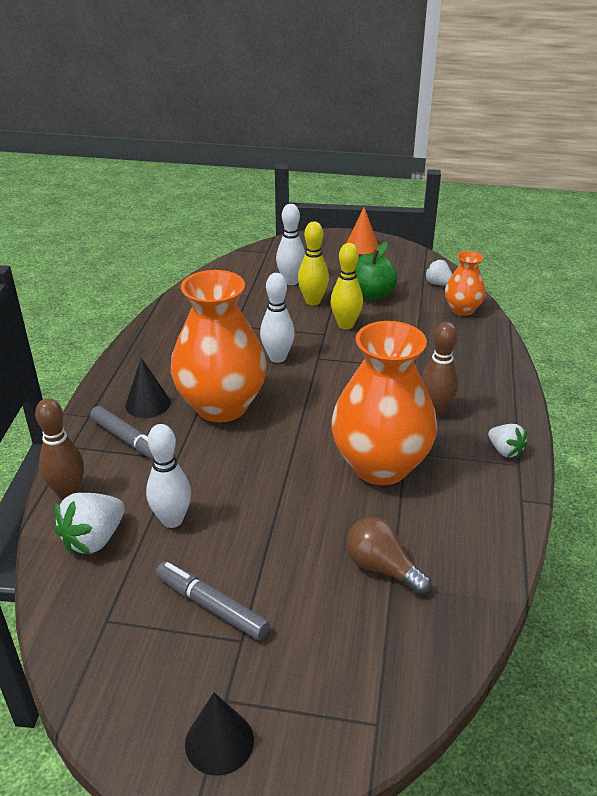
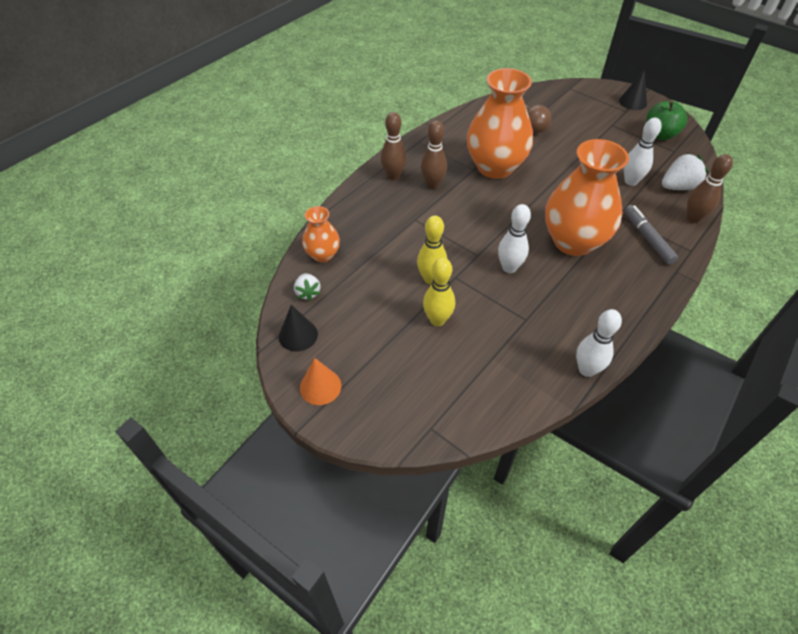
camera: 150 degrees left, 15 degrees up
(147, 404) = (628, 264): black cone -> black cone (298, 335)
(211, 606) = (621, 139): grey marker -> none
(291, 281) = (438, 359): white bowling pin -> white bowling pin (586, 369)
(371, 295) = (379, 304): green apple -> green apple (659, 135)
(491, 404) = (393, 176): none -> brown bowling pin
(505, 451) = (418, 149): white strawberry -> none

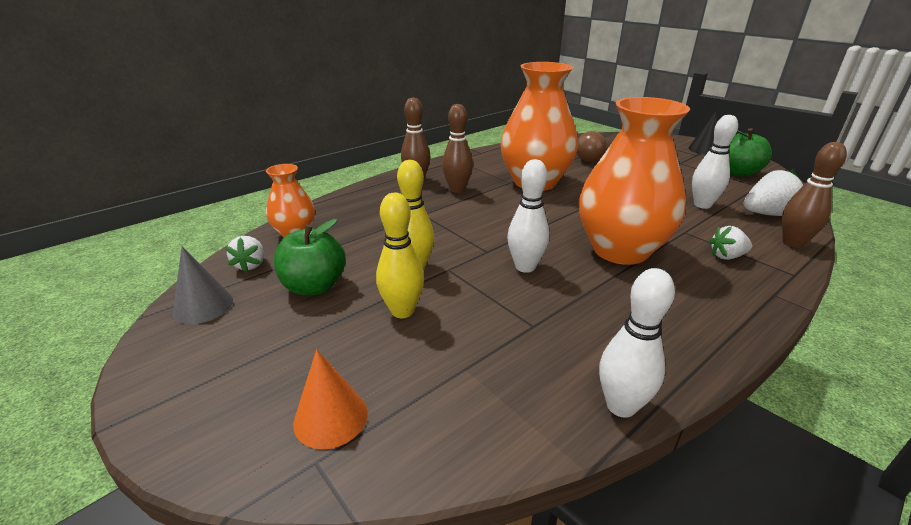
camera: 10 degrees right, 20 degrees down
(298, 335) = (203, 306): black cone -> grey cone
(320, 386) = (183, 371): orange cone -> orange cone (331, 417)
(366, 307) = (314, 286): none -> green apple
(647, 238) = (726, 256): grey marker -> white strawberry

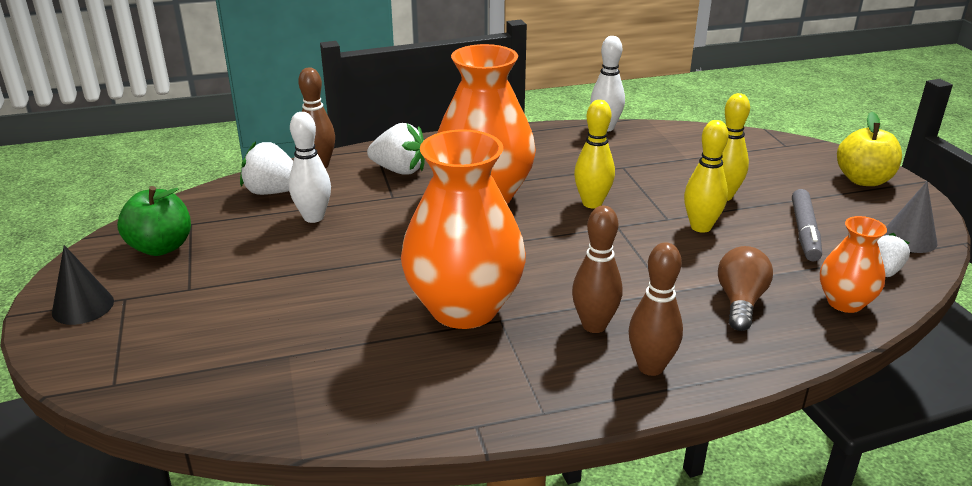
camera: 155 degrees left, 0 degrees up
(208, 397) = (863, 180): none -> yellow apple
(314, 286) = (804, 232): green apple -> grey marker
(331, 417) = (779, 157): orange cone -> none
(525, 267) = (592, 203): white bowling pin -> yellow bowling pin
(585, 158) = (308, 344): brown light bulb -> brown light bulb (740, 302)
(726, 256) = (399, 170): white strawberry -> white strawberry, size x1.58

